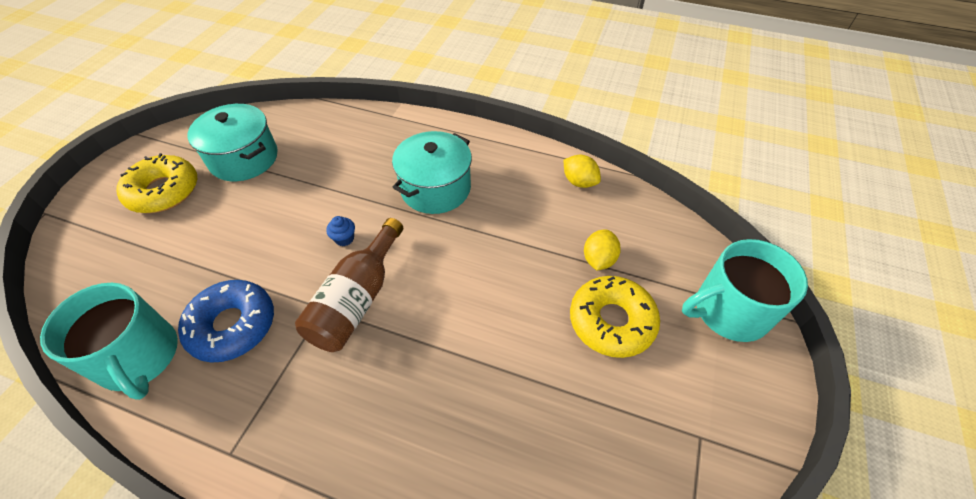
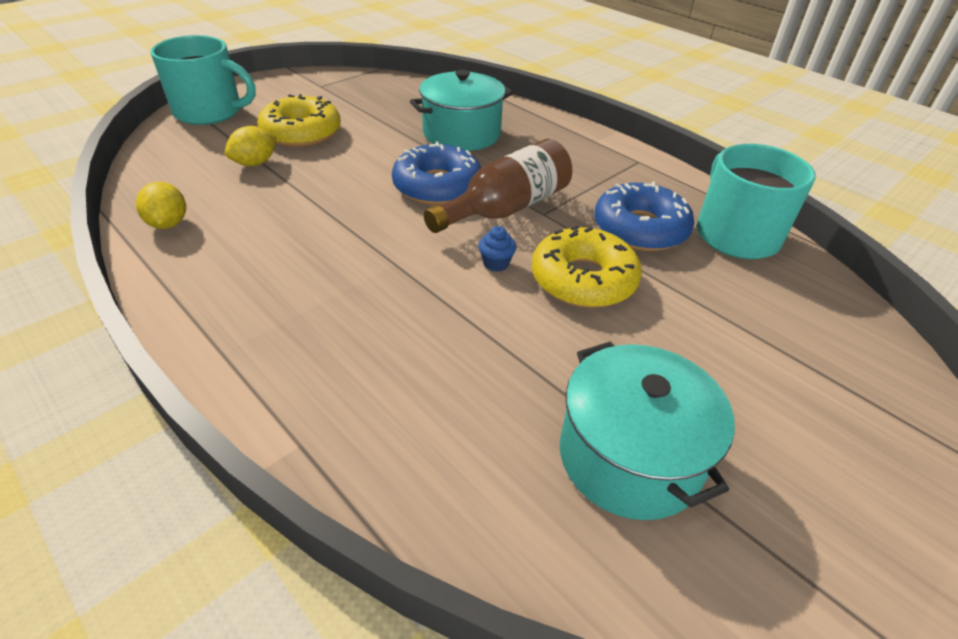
camera: 155 degrees left, 10 degrees down
(164, 191) = (780, 439): yellow donut -> yellow donut (583, 279)
(430, 301) = (437, 186): none -> blue donut
(435, 188) = (342, 280): turquoise pot -> turquoise pot (461, 134)

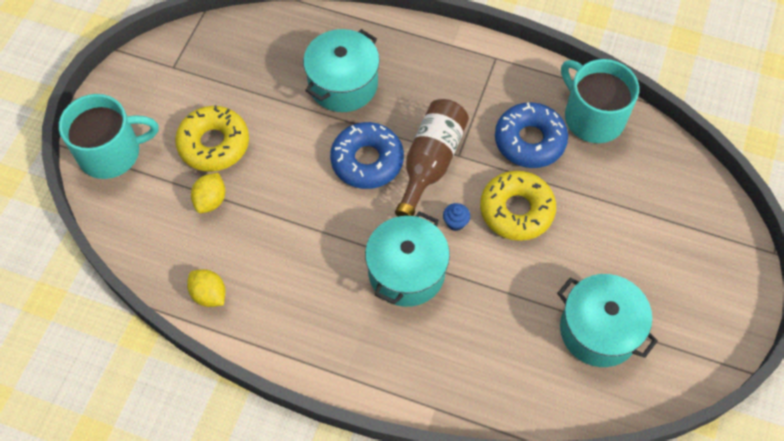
camera: 25 degrees left, 20 degrees up
(398, 284) = (406, 272): none -> turquoise pot

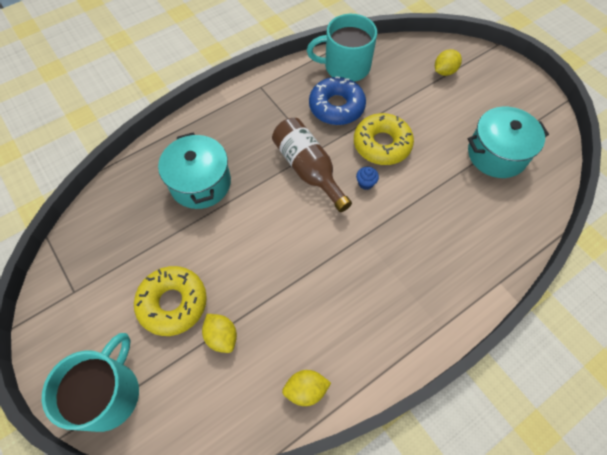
camera: 55 degrees left, 0 degrees up
(367, 161) = (276, 206): blue donut -> none
(406, 272) = (383, 235): turquoise pot -> none
(675, 217) = (444, 71): none -> yellow lemon

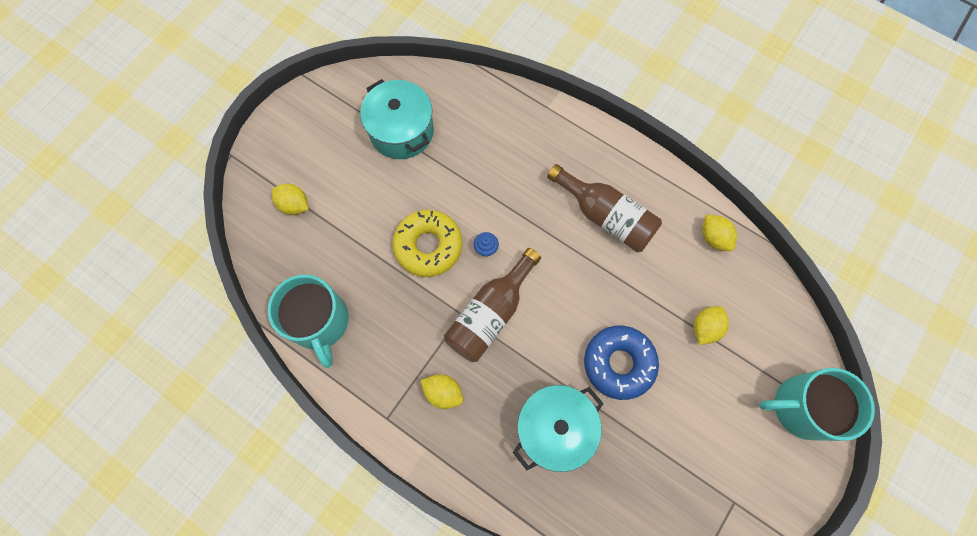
camera: 110 degrees left, 10 degrees up
(173, 303) = (697, 390): yellow donut -> none
(262, 122) = (443, 392): none -> yellow lemon
(336, 107) = (390, 312): blue donut -> blue donut (618, 363)
(364, 291) = (606, 216): none -> brown bottle

